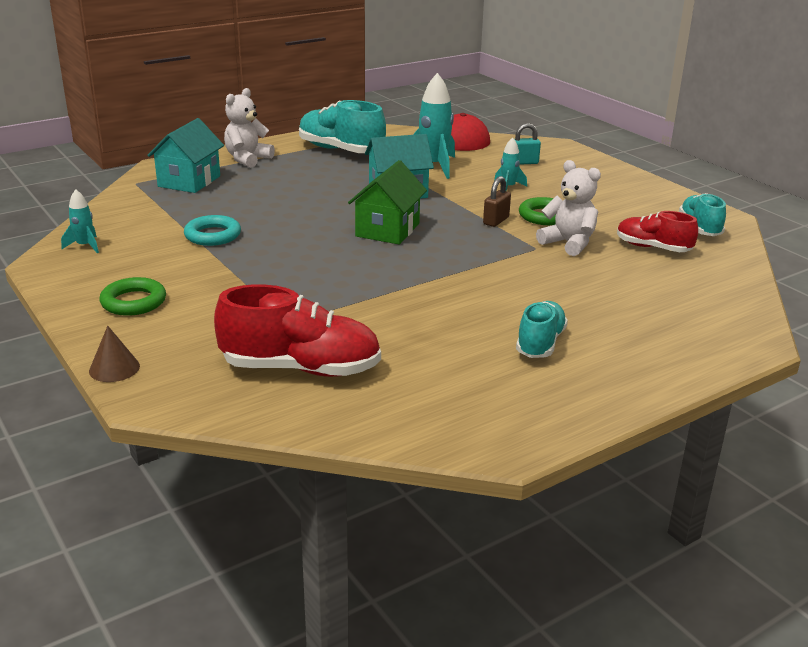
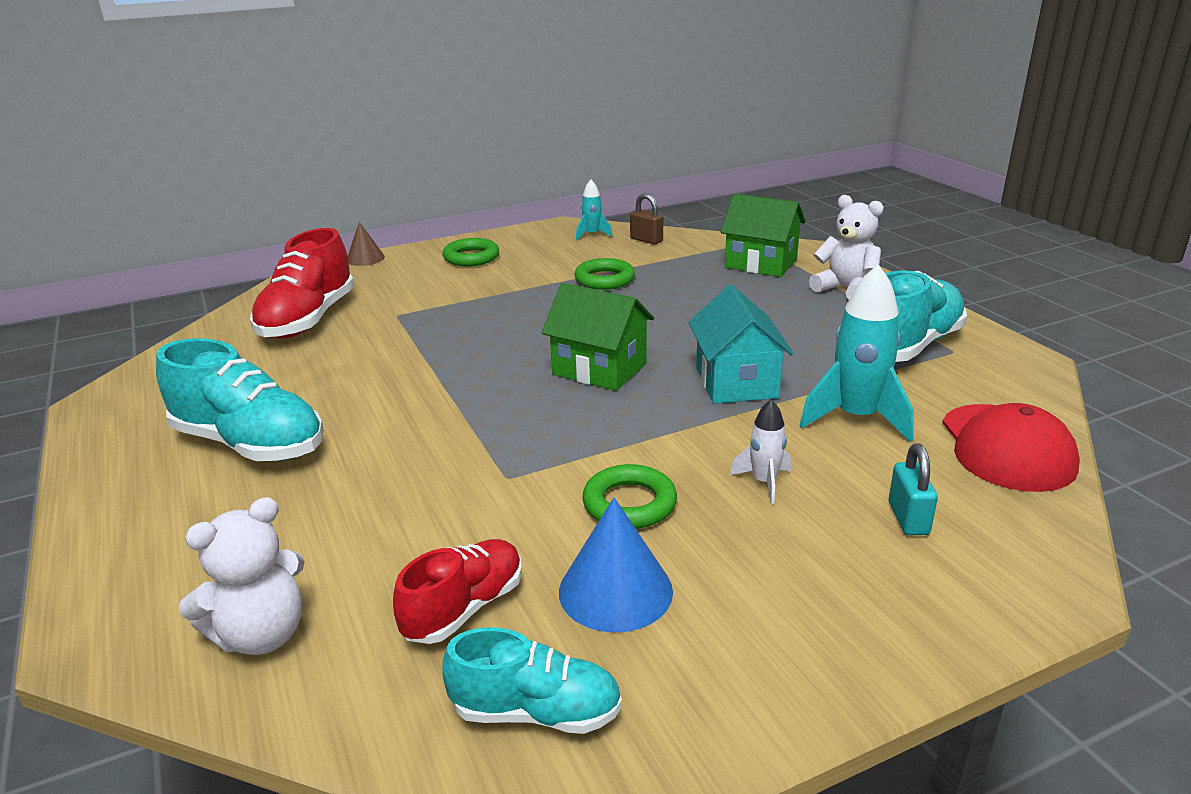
camera: 100 degrees right, 0 degrees up
(189, 181) = (761, 264): turquoise house -> green house
(213, 235) = (604, 279): turquoise ring -> green ring
(496, 221) = (616, 453): brown padlock -> brown padlock (646, 240)
(508, 187) = (764, 482): turquoise rocket -> white rocket
(540, 343) = (250, 444): turquoise shoe -> turquoise shoe, size x1.62
(568, 243) = (514, 511): white teddy bear -> white teddy bear (261, 635)
(615, 217) = (615, 591): none -> blue cone

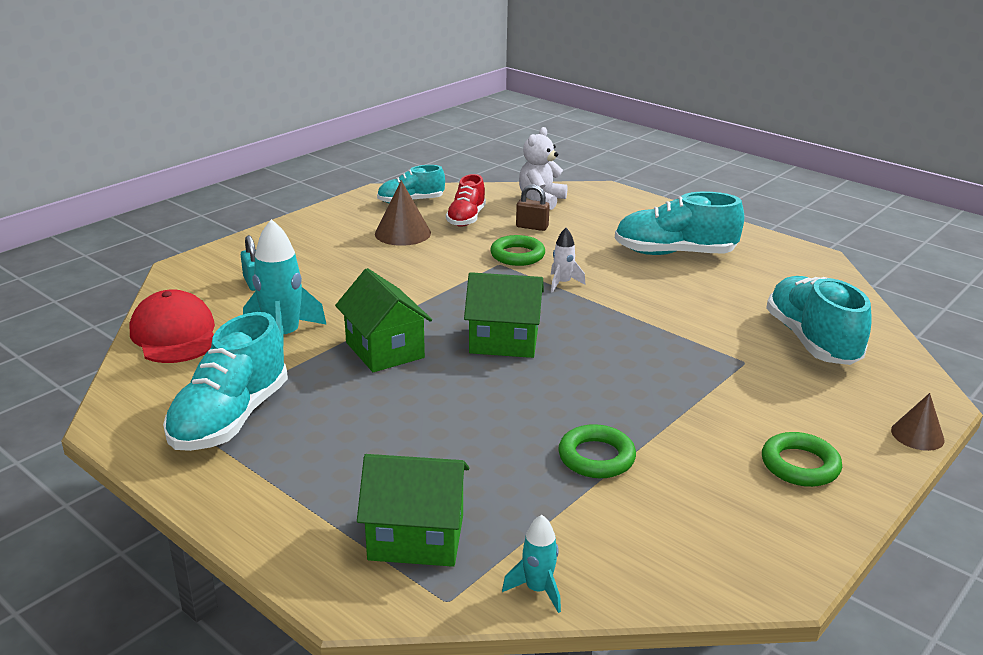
camera: 155 degrees right, 0 degrees up
(308, 320) = (811, 341): red shoe -> turquoise shoe
(592, 235) = (706, 562): turquoise rocket -> turquoise rocket (537, 589)
(615, 591) = (402, 233): blue cone -> brown cone
(629, 504) = (418, 264): green ring -> green ring (517, 255)
(646, 240) = (614, 566): brown padlock -> brown padlock (532, 227)
(736, 382) = (384, 350): turquoise house -> green house
(764, 482) = (343, 286): white rocket -> white rocket (562, 283)
(846, 289) = (292, 502): white teddy bear -> none

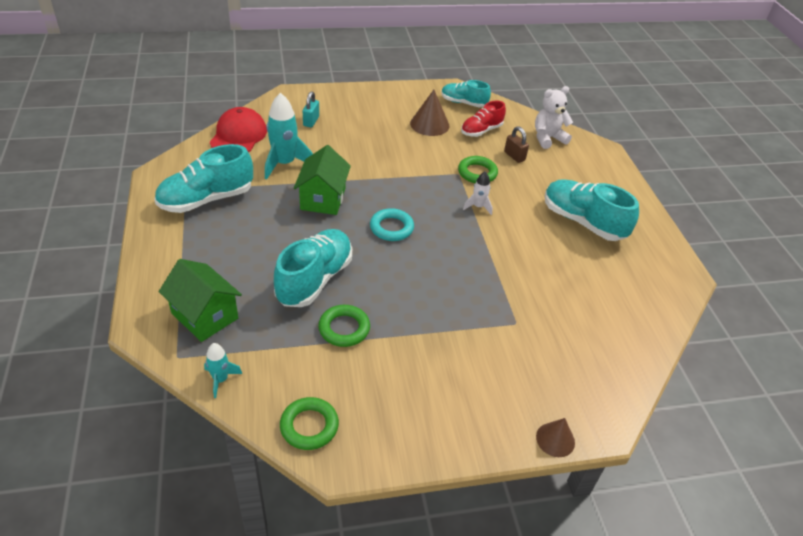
camera: 35 degrees right, 15 degrees up
(504, 341) = (391, 228): green house -> turquoise ring
(800, 465) = (449, 407): green ring -> green ring (309, 426)
(811, 341) = (584, 335): turquoise shoe -> turquoise shoe (315, 279)

